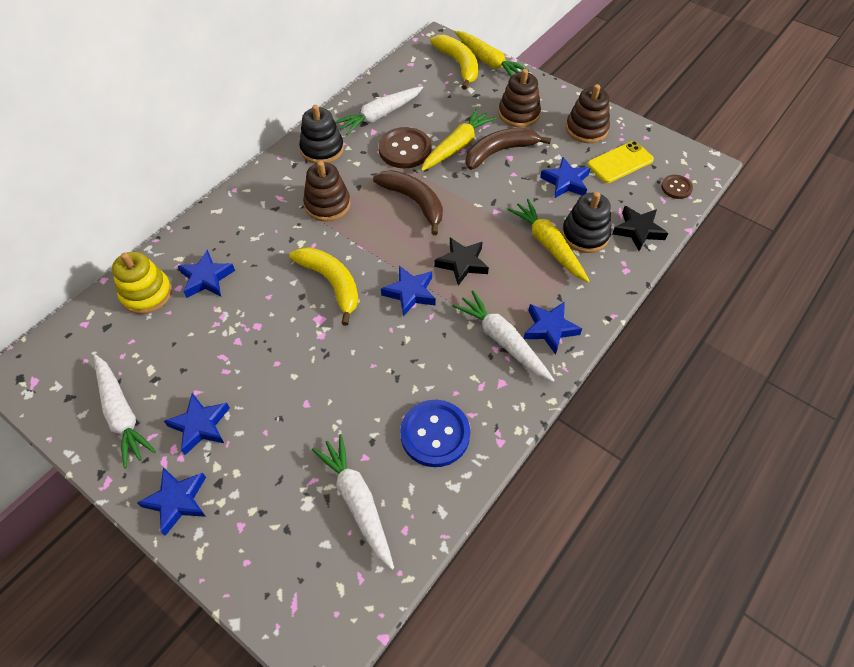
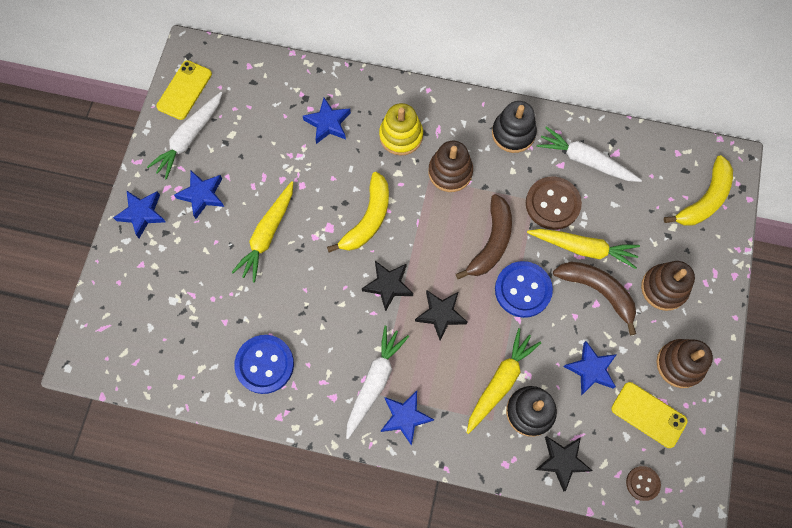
camera: 65 degrees right, 15 degrees up
(58, 397) = (184, 90): none -> yellow phone
(146, 294) = (293, 90): yellow stacking toy -> yellow stacking toy (401, 136)
(357, 502) = (188, 333): white carrot -> none
(410, 293) = (388, 285): blue star -> black star
(471, 198) = (523, 290): none -> blue button
(488, 61) = (728, 226): yellow carrot -> yellow carrot (267, 235)

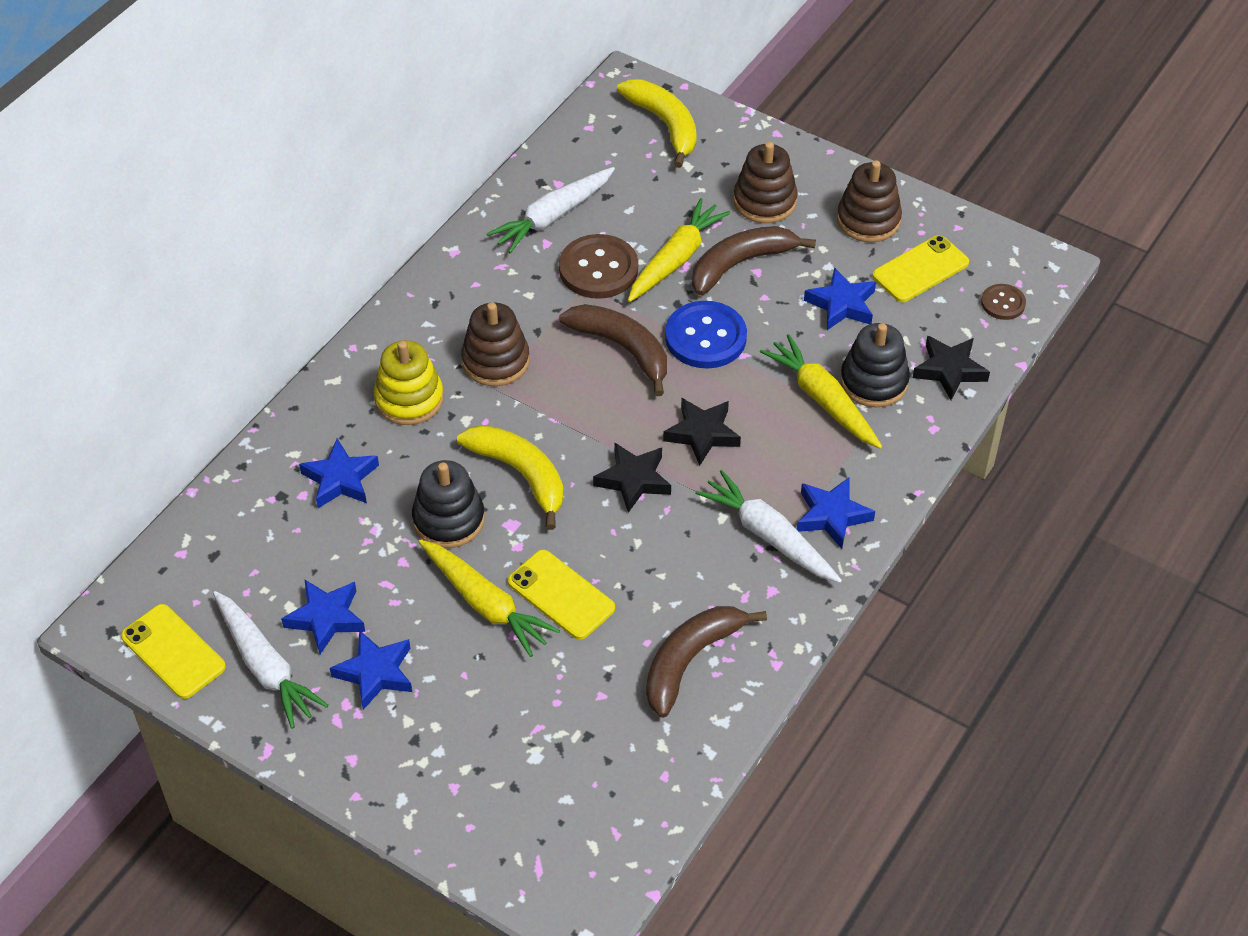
camera: 70 degrees left, 20 degrees down
(142, 214) = (366, 765): blue star -> blue star (326, 618)
(264, 364) = (690, 661): blue button -> brown banana
(287, 274) = (561, 595): none -> yellow phone
(513, 133) = (473, 276): black stacking toy -> black stacking toy (448, 519)

